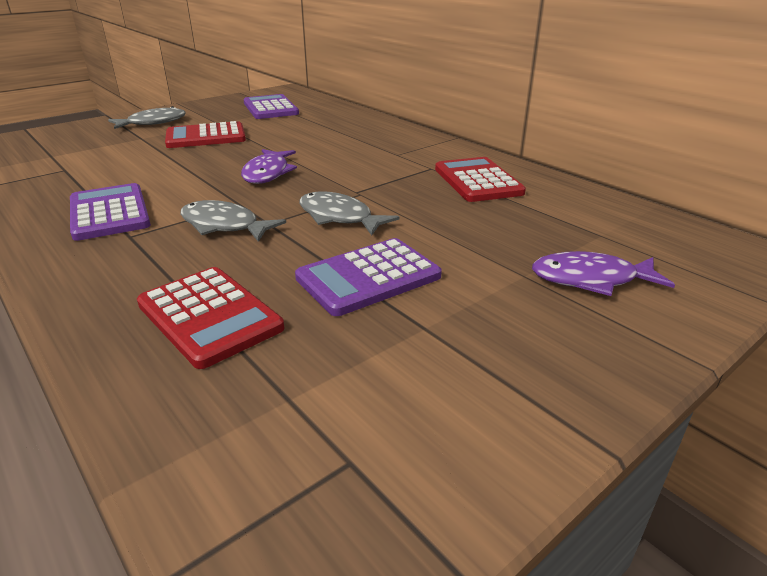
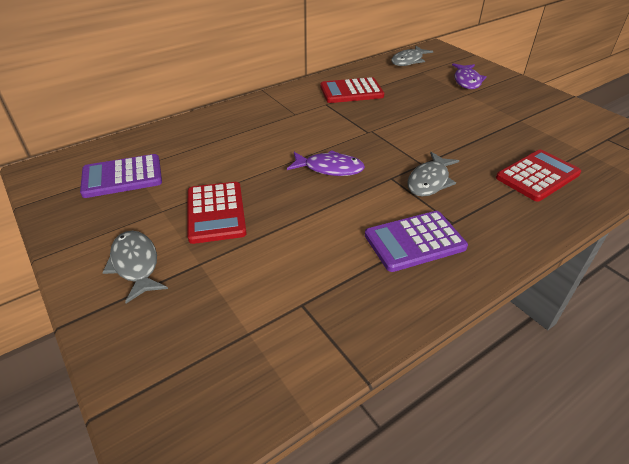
camera: 85 degrees left, 10 degrees up
(339, 217) = (410, 138): grey fish -> grey fish (408, 61)
(368, 277) = (482, 131): purple calculator -> none

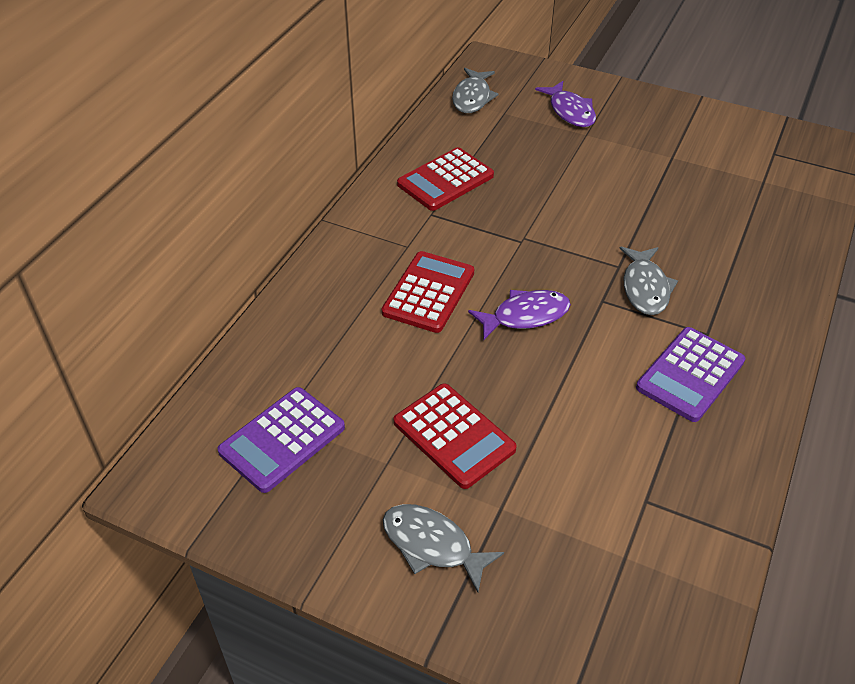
camera: 30 degrees left, 5 degrees up
(537, 176) = (743, 235): red calculator -> red calculator (428, 292)

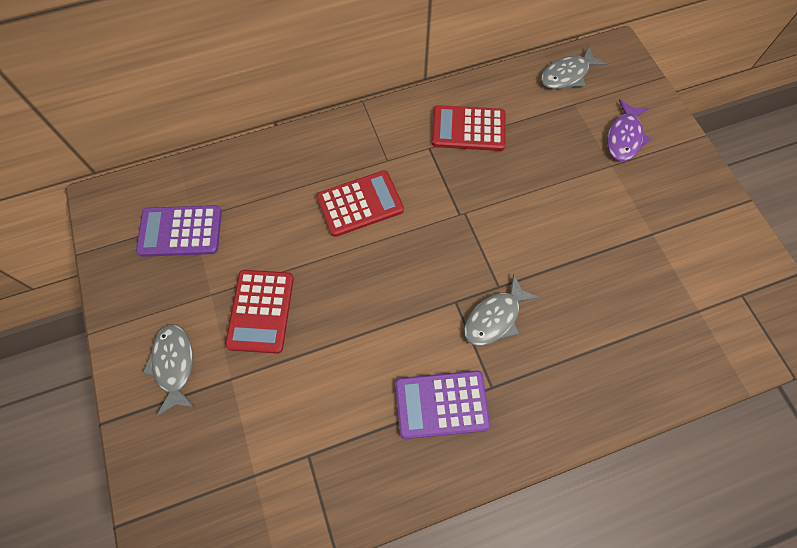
camera: 45 degrees right, 20 degrees up
(525, 316) = (395, 270): purple fish -> none

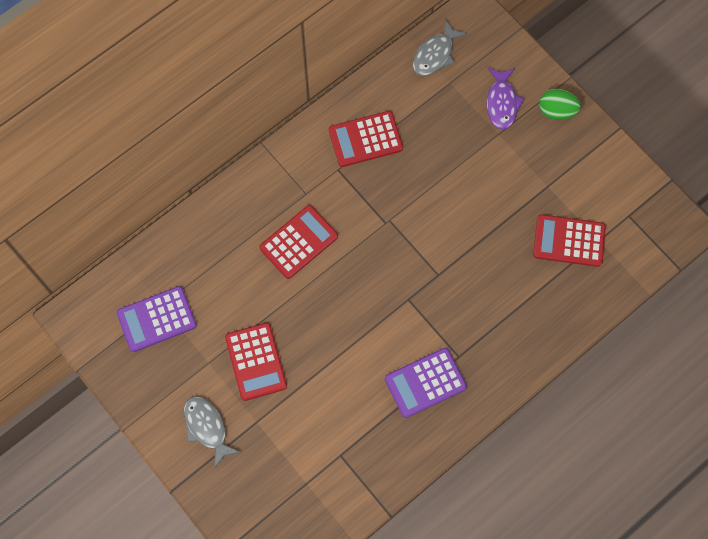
camera: 20 degrees left, 5 degrees up
(495, 318) = (443, 301): grey fish -> none
(662, 300) = (569, 241): none -> red calculator
(682, 162) = (556, 111): none -> green egg

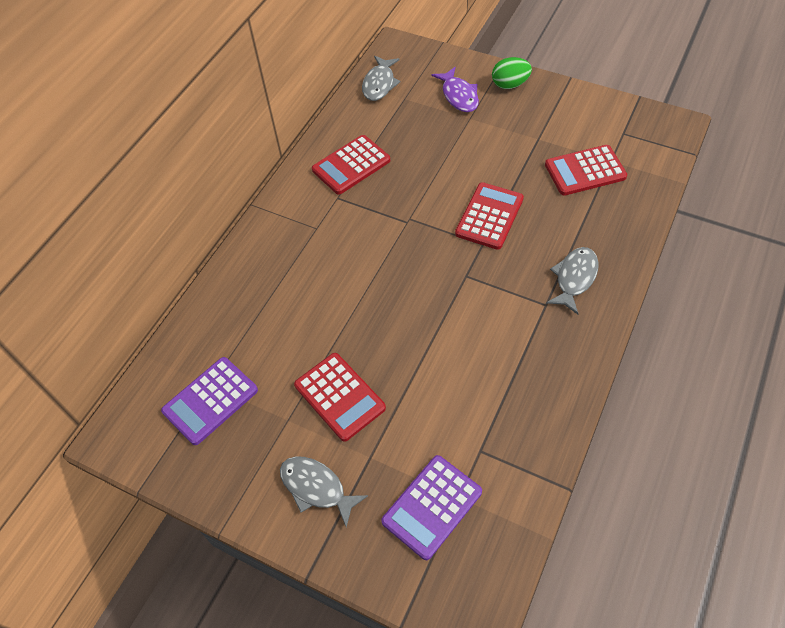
camera: 20 degrees left, 15 degrees down
(298, 242) = (330, 270): red calculator -> red calculator (489, 216)
(425, 383) = (527, 342): purple calculator -> purple calculator (432, 507)
(496, 343) = (574, 278): none -> grey fish

